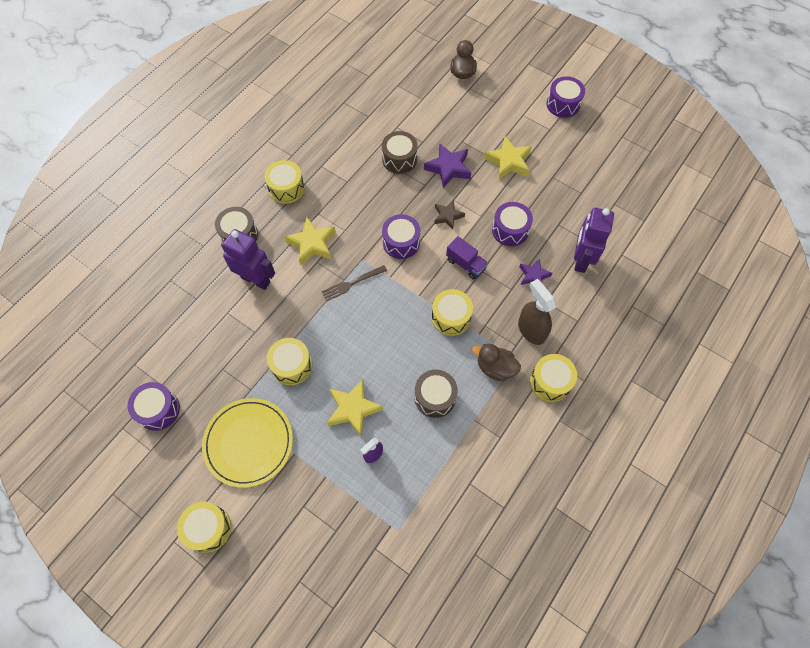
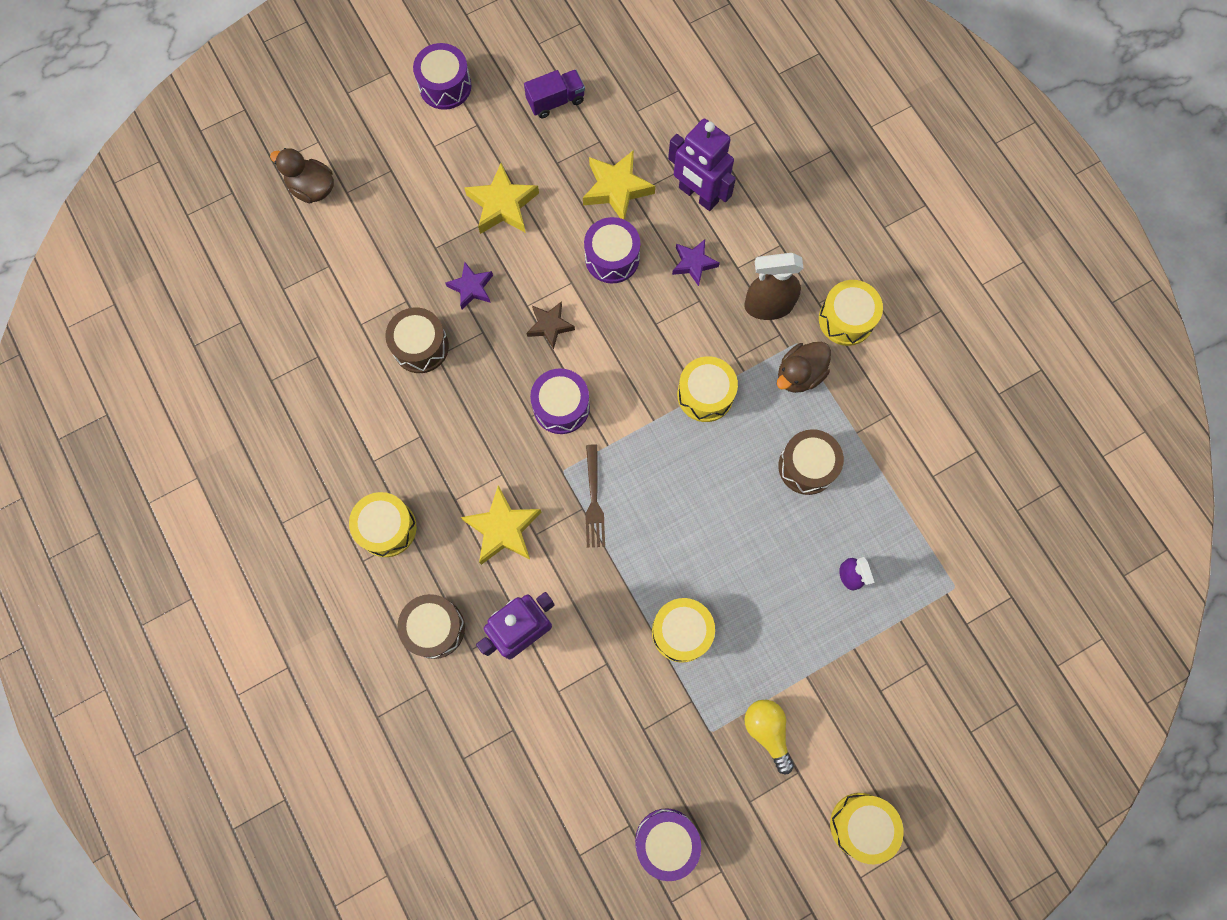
camera: 65 degrees left, 10 degrees up
(248, 443) = (767, 731): yellow plate -> yellow light bulb
(353, 409) = (778, 575): yellow star -> yellow star (616, 188)
(448, 168) = (471, 288): purple star -> purple star, size x0.64
(466, 264) = (636, 338): purple truck -> purple truck (555, 101)

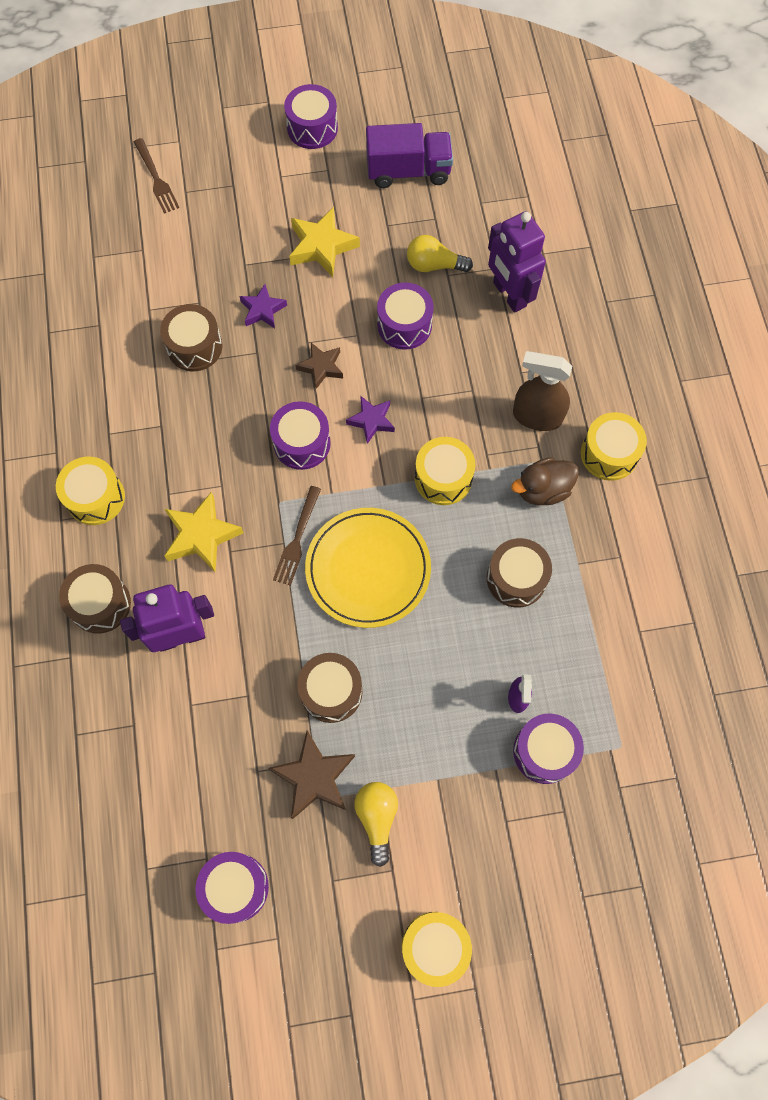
camera: 20 degrees right, 5 degrees down
(312, 188) = (156, 179): brown duck -> brown fork
(555, 101) = (408, 171): purple truck -> purple truck, size x1.51
(616, 188) = (434, 265): yellow star -> yellow light bulb
(670, 505) = (368, 569): none -> yellow plate
(681, 632) = (331, 691): yellow drum -> brown drum
(693, 263) = (480, 355): purple star -> purple star (371, 421)
(697, 715) = (314, 777): none -> brown star
(890, 616) = (544, 751): none -> purple drum

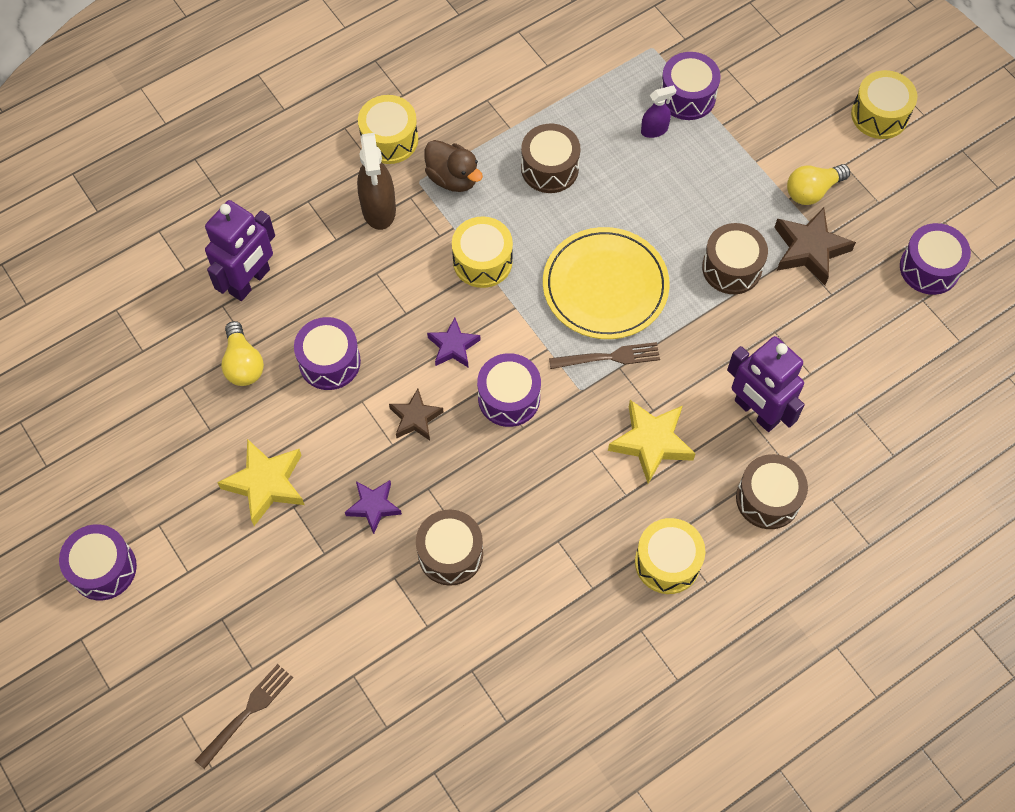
camera: 115 degrees left, 5 degrees down
(408, 171) = (127, 439): purple truck -> none

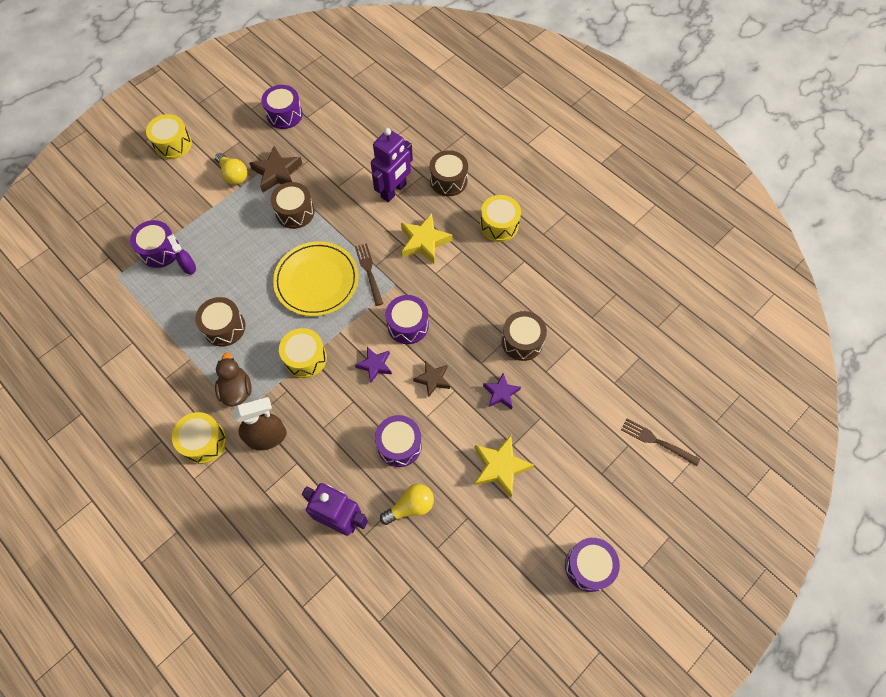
camera: 100 degrees left, 0 degrees up
(453, 178) = (236, 390): brown duck -> brown duck turned 45 degrees counterclockwise

